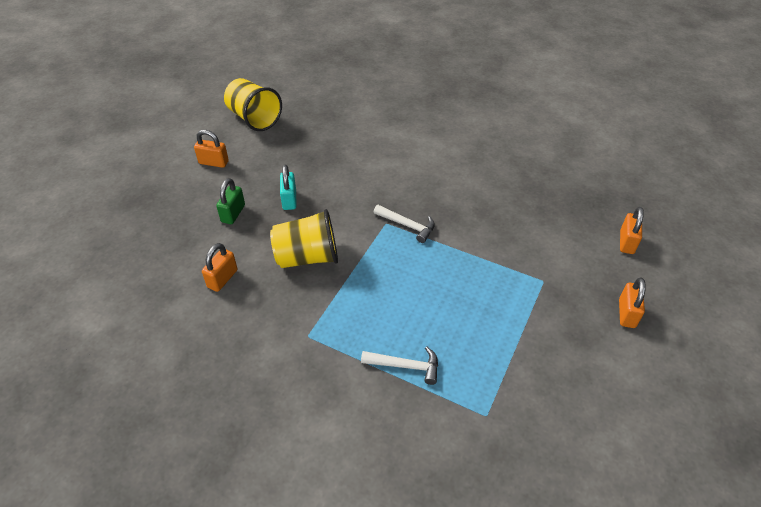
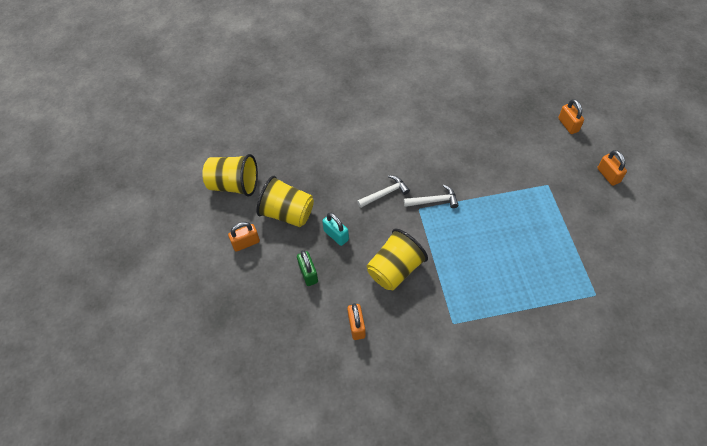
camera: 35 degrees left, 10 degrees up
(270, 161) = (287, 213): none -> yellow cup
(405, 366) = (527, 298): white hammer -> white hammer (385, 193)

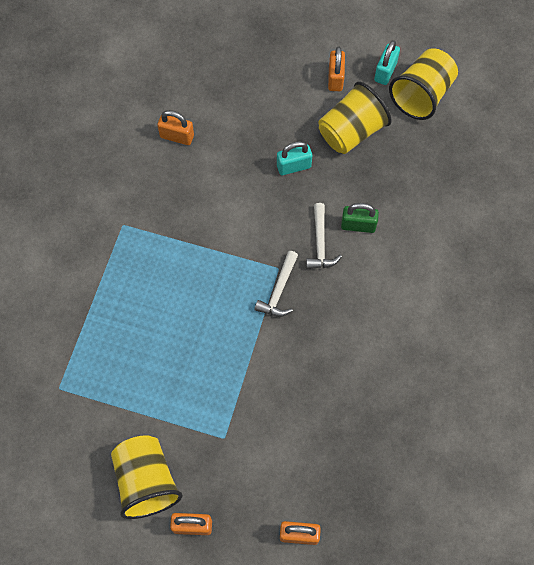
camera: 115 degrees right, 10 degrees up
(224, 214) = (385, 72): none -> turquoise padlock
(308, 273) = (263, 120): green padlock -> green padlock (358, 225)
(395, 269) = (216, 202): yellow cup -> yellow cup (146, 481)

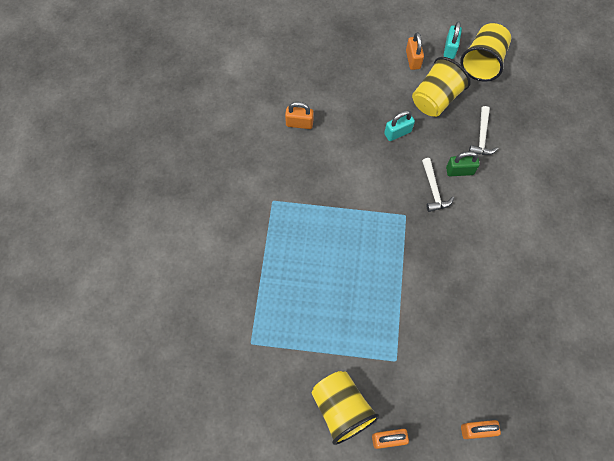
camera: 10 degrees left, 0 degrees up
(279, 290) = (410, 232): white hammer -> white hammer (482, 137)

